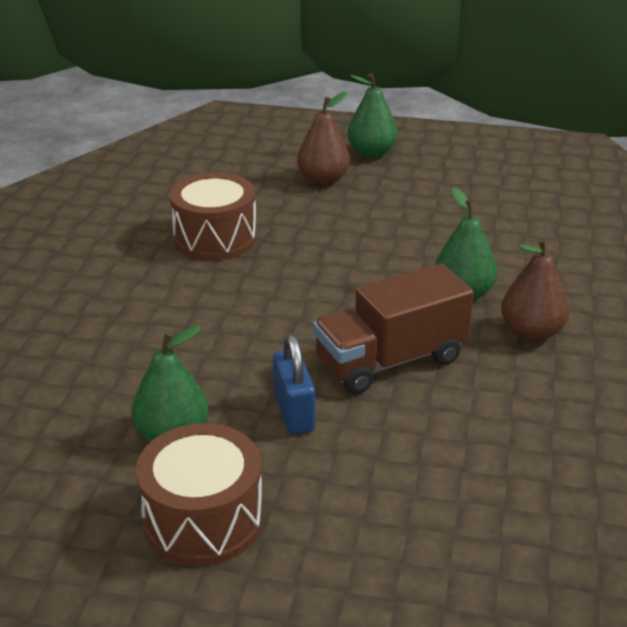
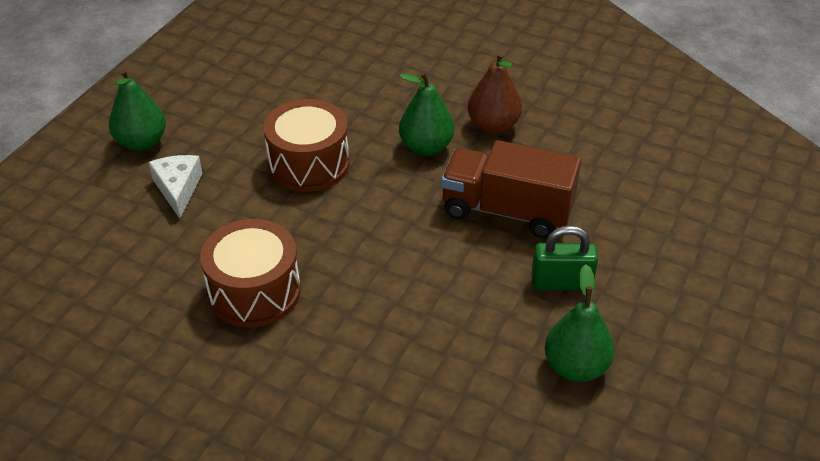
camera: 75 degrees left, 10 degrees up
(203, 519) = (682, 360): brown drum -> brown drum (309, 164)
(294, 412) = (561, 282): blue padlock -> green padlock
(323, 180) = (178, 189): brown pear -> white cheese
(390, 361) = (507, 211): brown truck -> brown truck turned 120 degrees clockwise

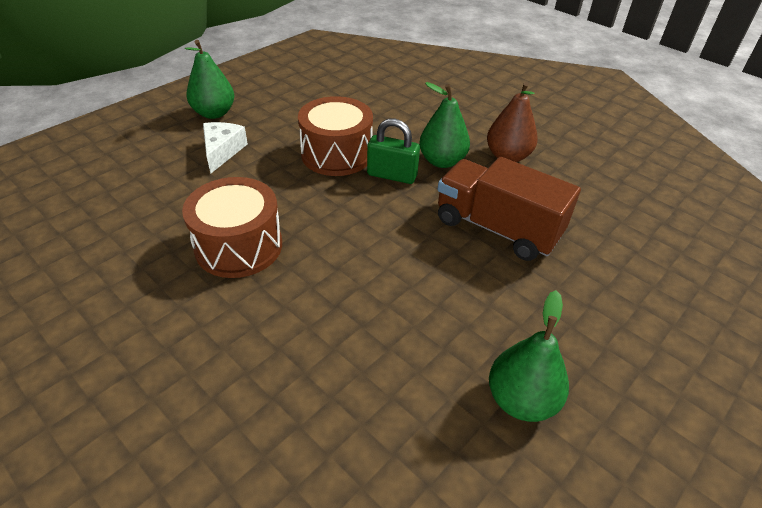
camera: 15 degrees right, 0 degrees up
(561, 282) = (531, 307): green padlock -> green padlock (392, 175)

